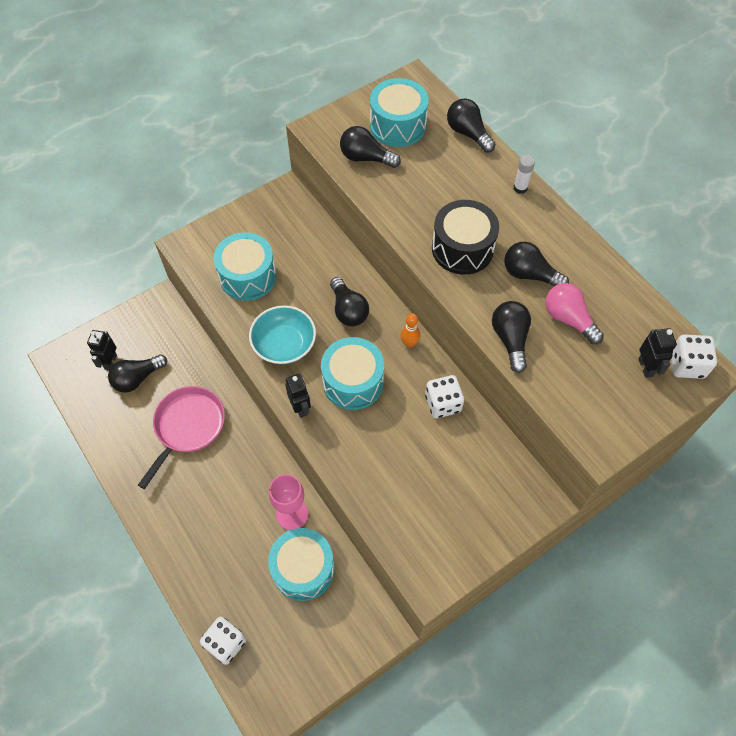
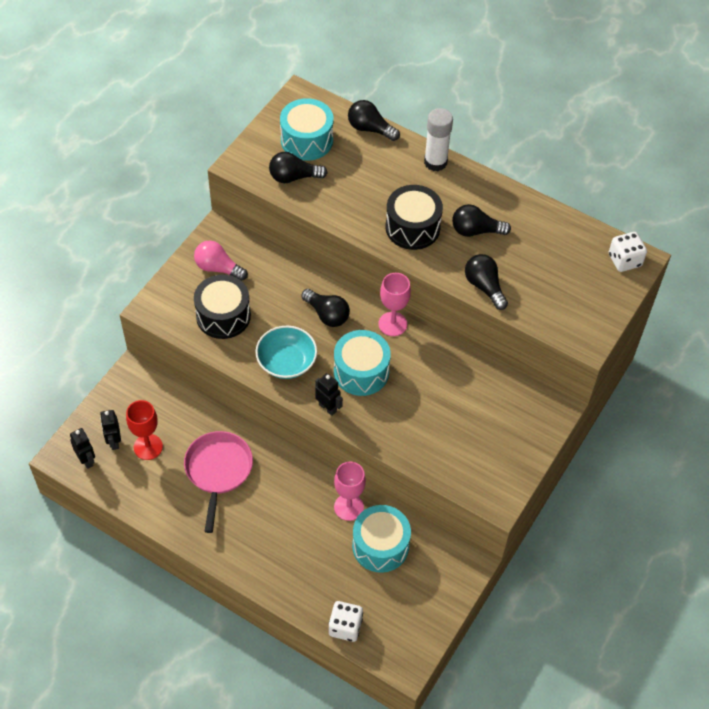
camera: 25 degrees left, 5 degrees down
(137, 378) = (148, 447): black light bulb -> red goblet
(248, 276) = (223, 316): turquoise drum -> black drum
(409, 343) = (392, 324): orange bowling pin -> pink goblet
(443, 403) = (443, 362): white dice -> none
(520, 188) = (435, 162): white glue stick -> white glue stick, size x1.84
(568, 319) = (521, 255): pink light bulb -> pink light bulb (218, 268)
(646, 367) = (595, 272): black robot -> black robot (87, 460)

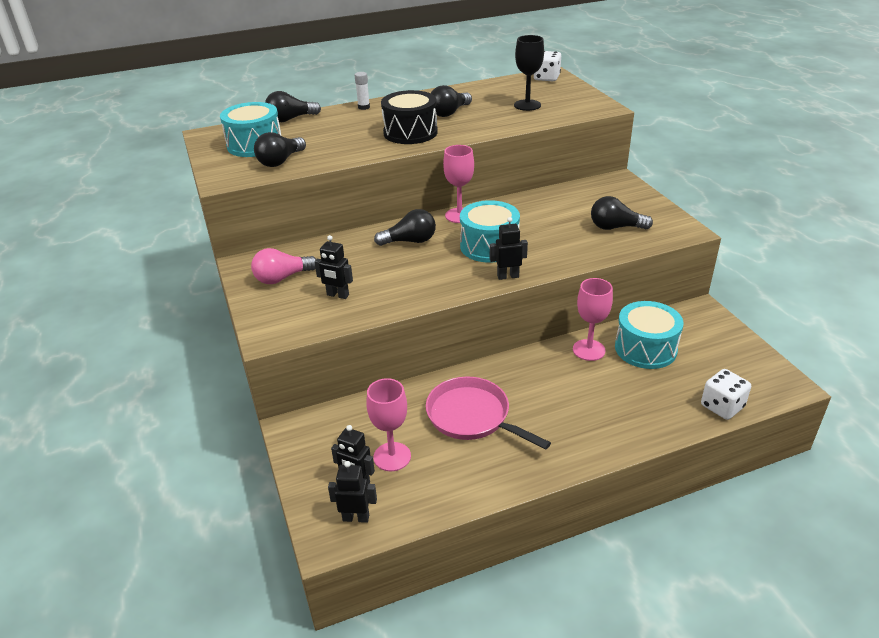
camera: 50 degrees left, 20 degrees down
(148, 447) = (392, 457): red goblet -> pink goblet
(223, 316) = (337, 295): black drum -> black robot
(286, 362) = (433, 279): turquoise bowl -> none
(435, 162) = (364, 107): white glue stick -> white glue stick, size x0.54
(484, 286) = (506, 125): black light bulb -> black light bulb (615, 227)
(542, 279) = (527, 105): none -> black goblet

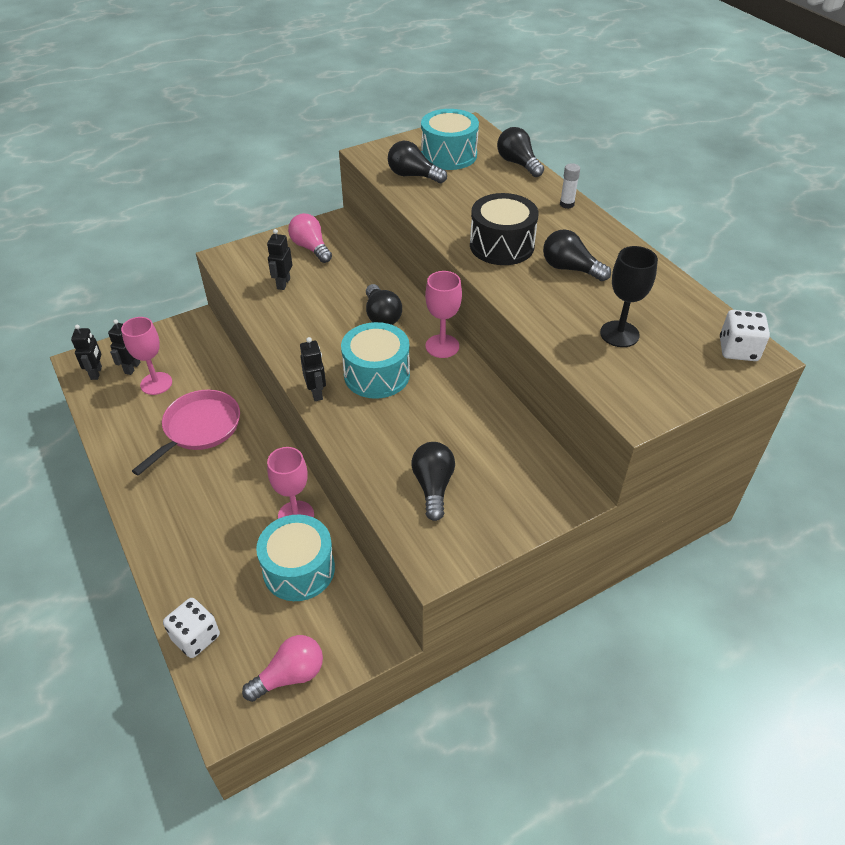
camera: 80 degrees right, 10 degrees up
(744, 353) = (290, 675): none -> pink light bulb

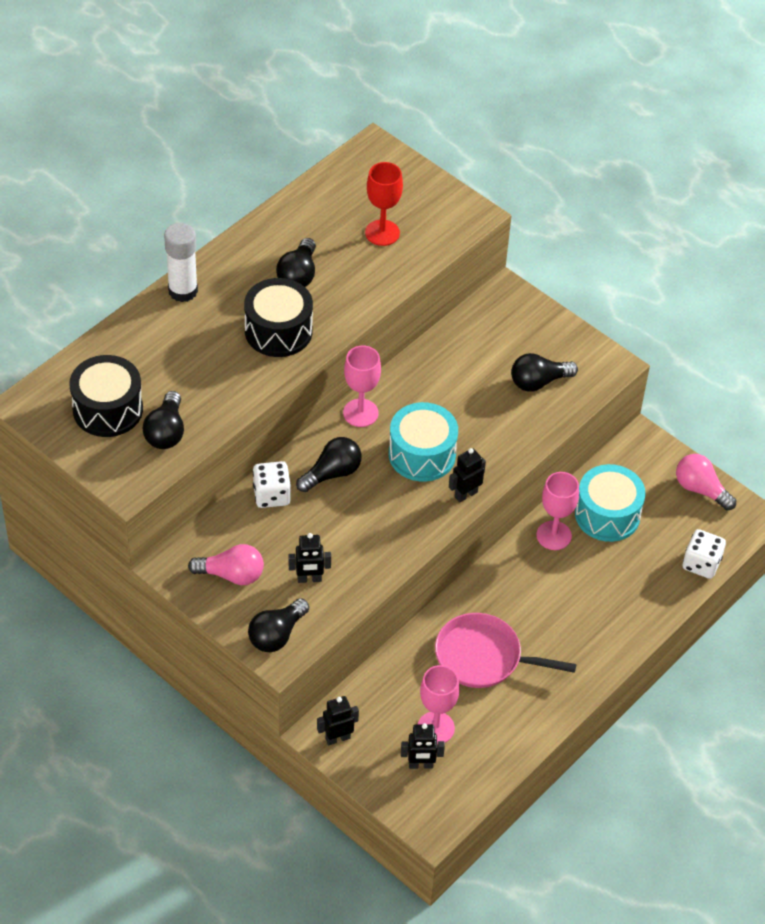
camera: 110 degrees left, 5 degrees up
(96, 373) = (442, 798): black robot -> black robot (337, 738)
(311, 248) = (232, 575): pink light bulb -> pink light bulb turned 120 degrees counterclockwise
(449, 155) = (108, 409): turquoise drum -> black drum
(518, 163) = (108, 343): black light bulb -> black light bulb (277, 635)
(567, 204) = (183, 291): white glue stick -> white glue stick, size x1.84
(619, 334) = (382, 233): black goblet -> red goblet
(738, 350) = (372, 160): white dice -> white dice (271, 495)

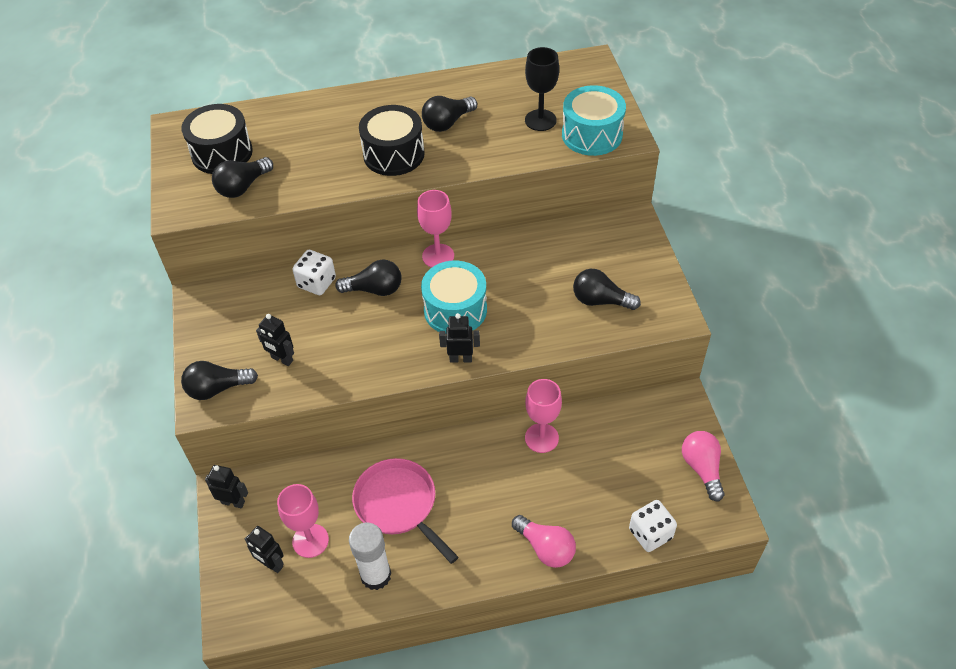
camera: 40 degrees right, 0 degrees up
(183, 291) = (355, 98): white glue stick -> white glue stick (376, 575)
(232, 575) = (232, 325): pink light bulb -> pink light bulb (546, 548)
(382, 233) = (540, 120): red goblet -> black goblet
(607, 514) = (601, 445): turquoise drum -> turquoise drum (592, 135)

